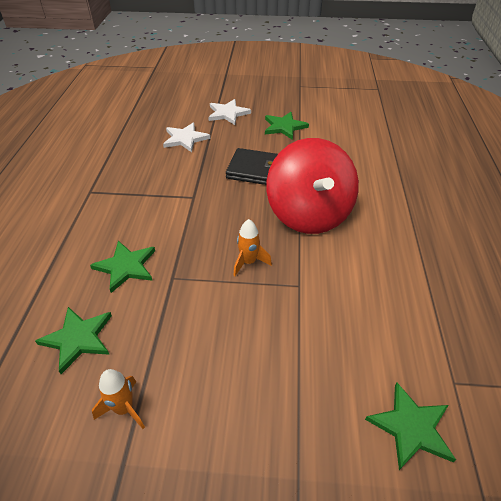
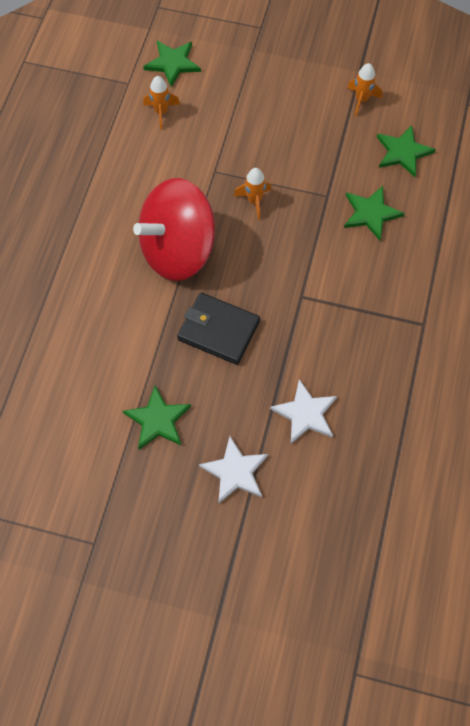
camera: 170 degrees left, 20 degrees up
(309, 214) = (178, 250): red spinning top -> red spinning top turned 120 degrees counterclockwise
(389, 346) = (161, 112): none -> orange rocket

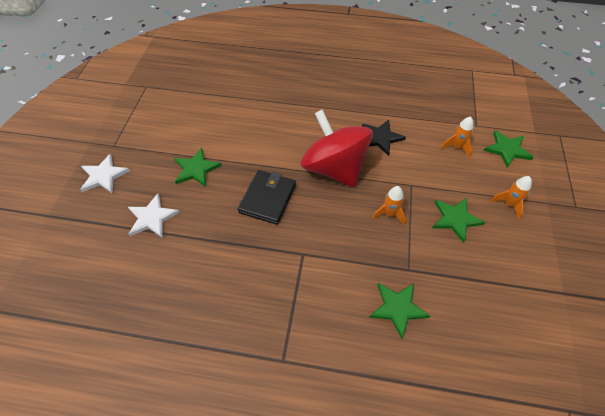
camera: 85 degrees right, 10 degrees down
(133, 190) = (380, 138): none -> black star
(305, 413) = (196, 262): white star -> white star (104, 176)
(361, 100) = (528, 296): orange rocket -> orange rocket (509, 204)
(403, 152) = (478, 338): green star -> green star (455, 219)

